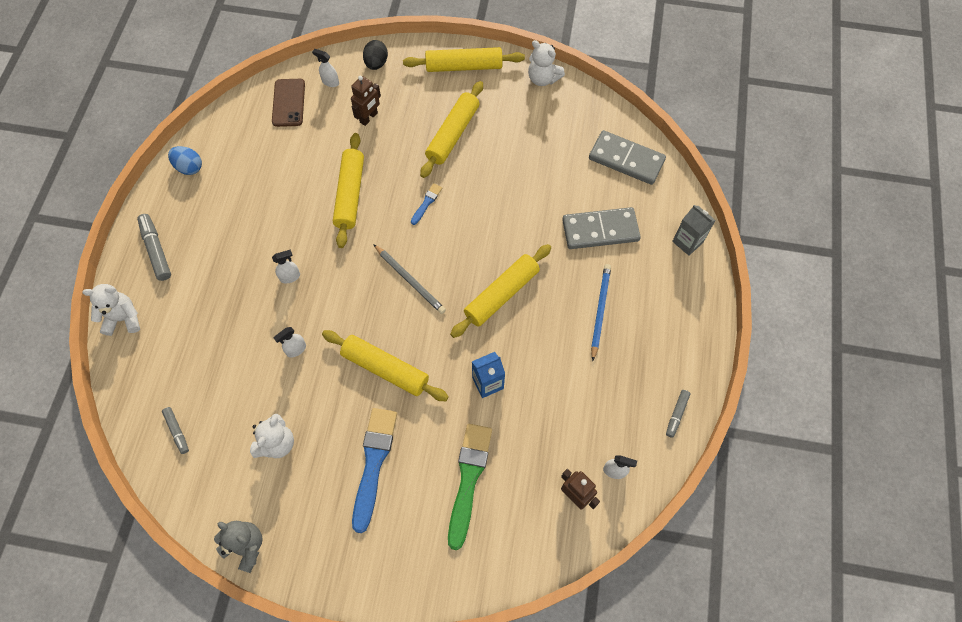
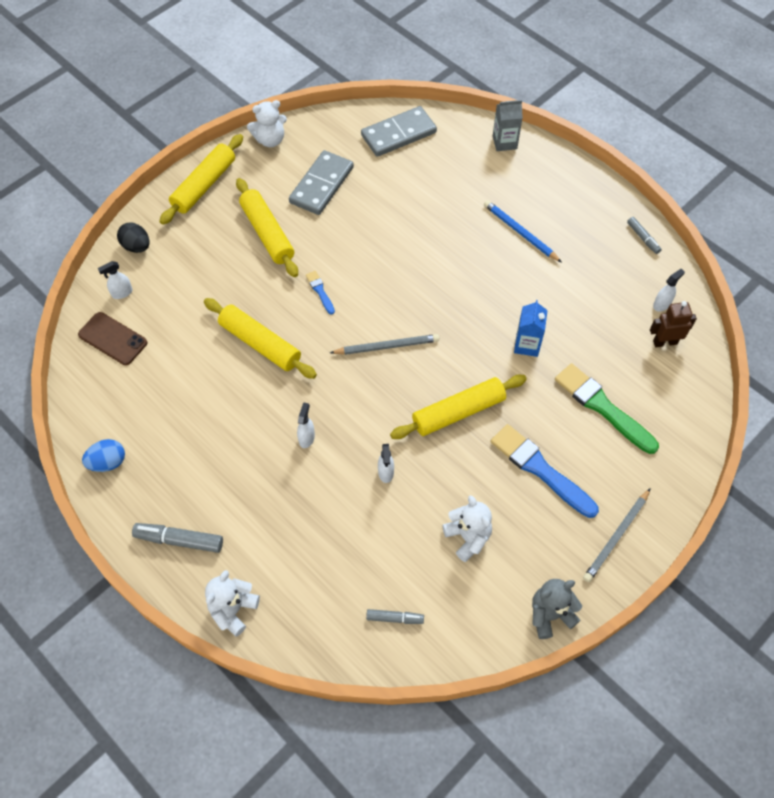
camera: 55 degrees left, 5 degrees down
(349, 561) = (616, 537): none -> grey pencil
(369, 118) = (191, 285): brown robot -> none
(501, 294) = (453, 289): yellow rolling pin -> none
(600, 230) = (449, 189): grey domino -> grey domino (322, 185)

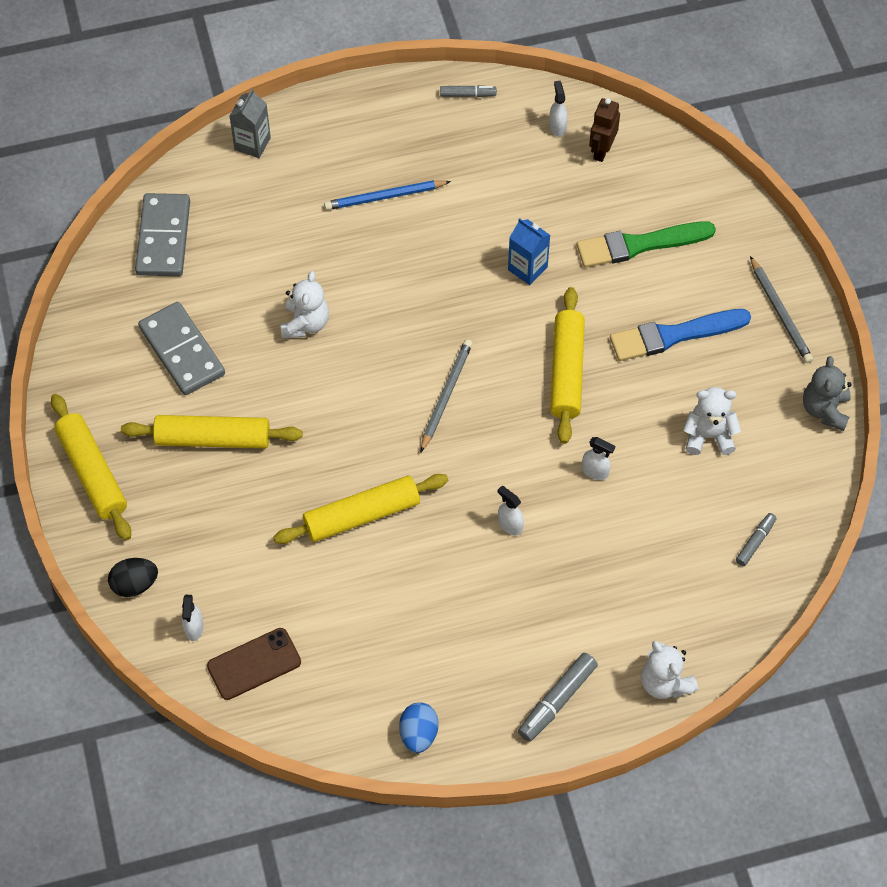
camera: 60 degrees left, 0 degrees up
(270, 140) = (73, 371): white teddy bear -> white teddy bear (305, 323)
(320, 291) = (331, 424): blue brush -> none

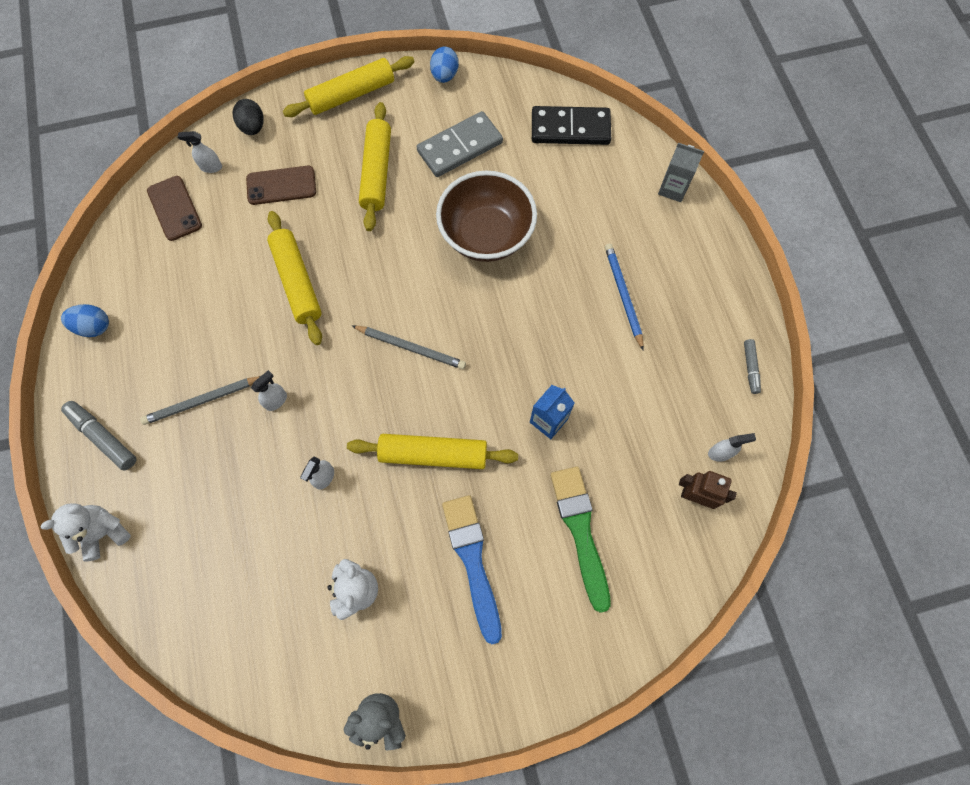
camera: 90 degrees right, 10 degrees up
(72, 369) = (444, 75): none -> blue egg
(163, 237) = (570, 129): grey domino -> black domino
(226, 543) = (281, 186): none -> brown phone
(305, 323) = (486, 235): white teddy bear -> brown bowl
(755, 542) = (235, 630): grey marker -> none
(780, 312) = (500, 679): grey pencil -> grey pencil (202, 401)

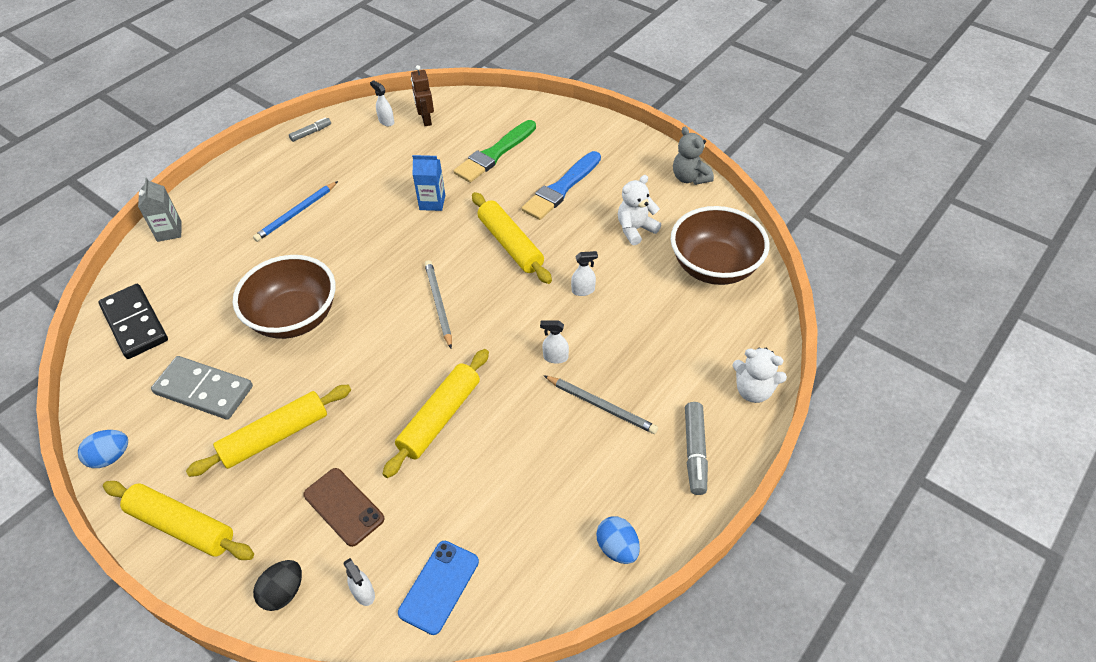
camera: 125 degrees left, 20 degrees down
(175, 208) = (439, 587): brown phone -> blue phone
(246, 625) = (714, 267): none -> brown bowl

